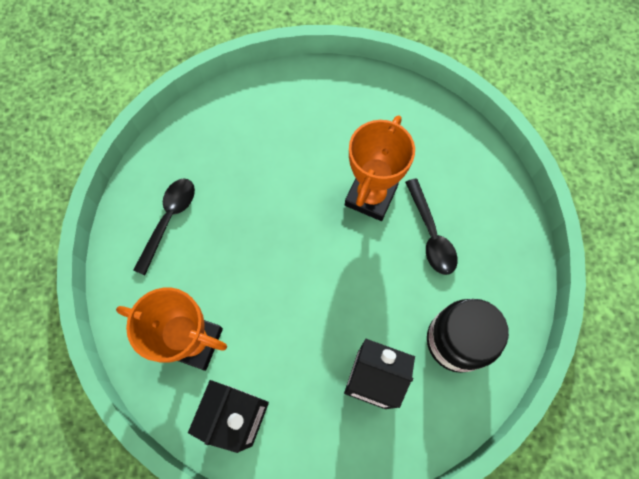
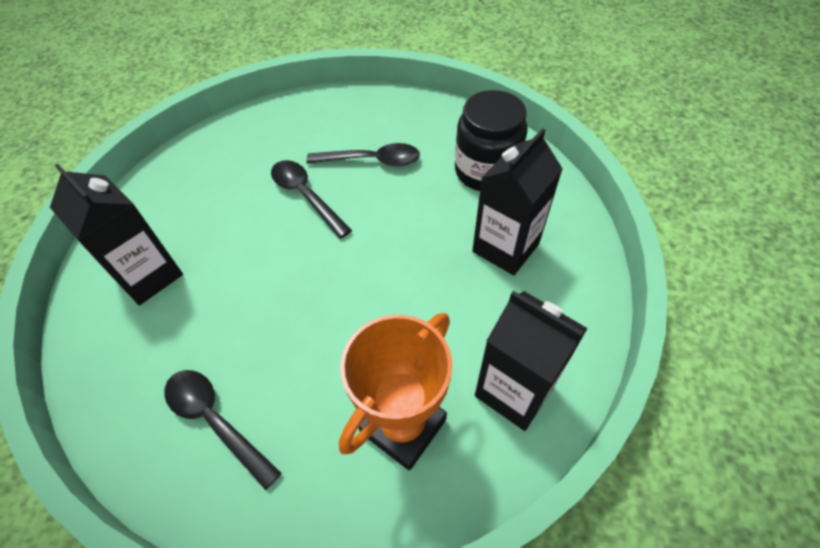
camera: 70 degrees left, 15 degrees down
(261, 122) = (149, 276): none -> black carton
(370, 196) = (306, 196): orange trophy -> black spoon

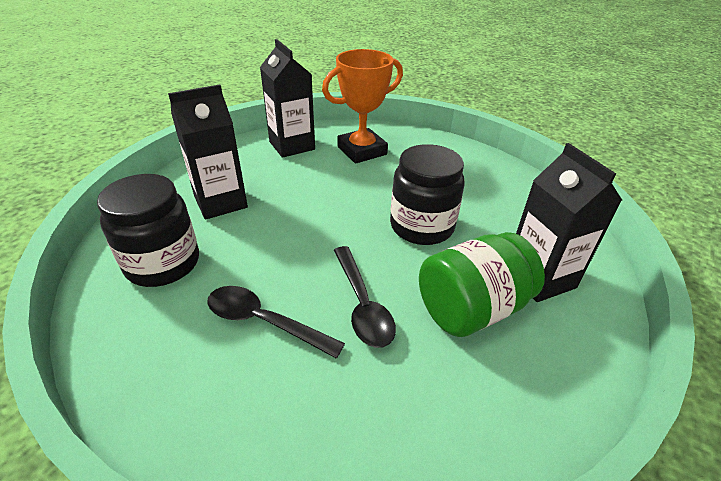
camera: 160 degrees left, 15 degrees down
(215, 421) = (472, 179): black spoon -> none
(216, 223) = (471, 308): none -> green jar
(274, 298) = (421, 226): none -> black jar

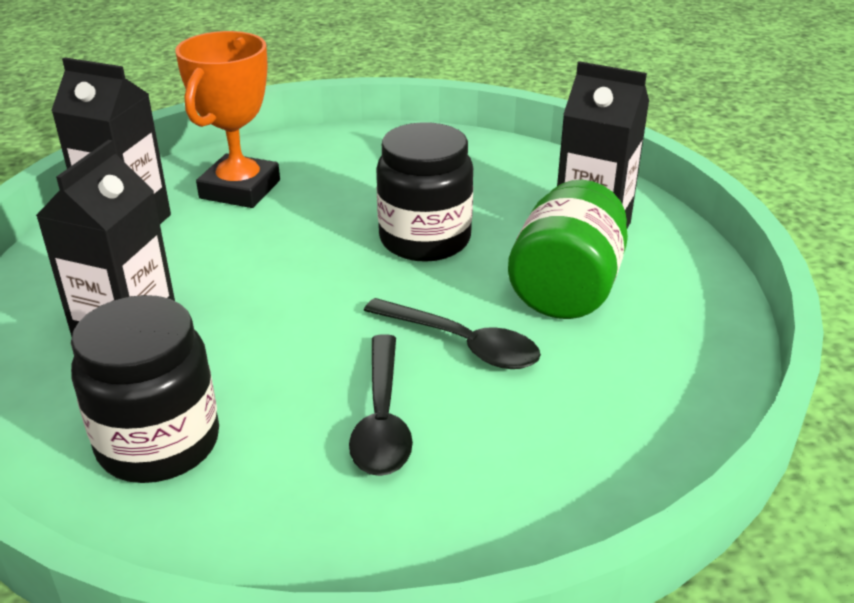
camera: 40 degrees left, 5 degrees down
(264, 322) = (382, 419): black spoon -> black spoon turned 75 degrees counterclockwise

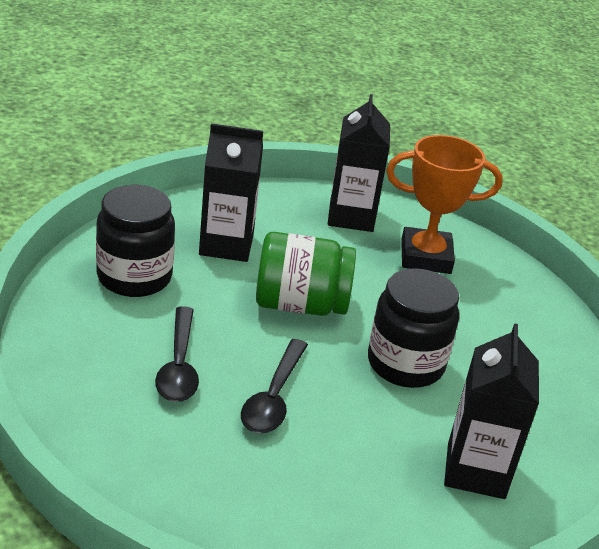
camera: 70 degrees right, 0 degrees up
(382, 419) = (179, 365): black spoon -> black spoon turned 75 degrees counterclockwise
(566, 289) = (372, 455): green jar -> green jar (300, 305)

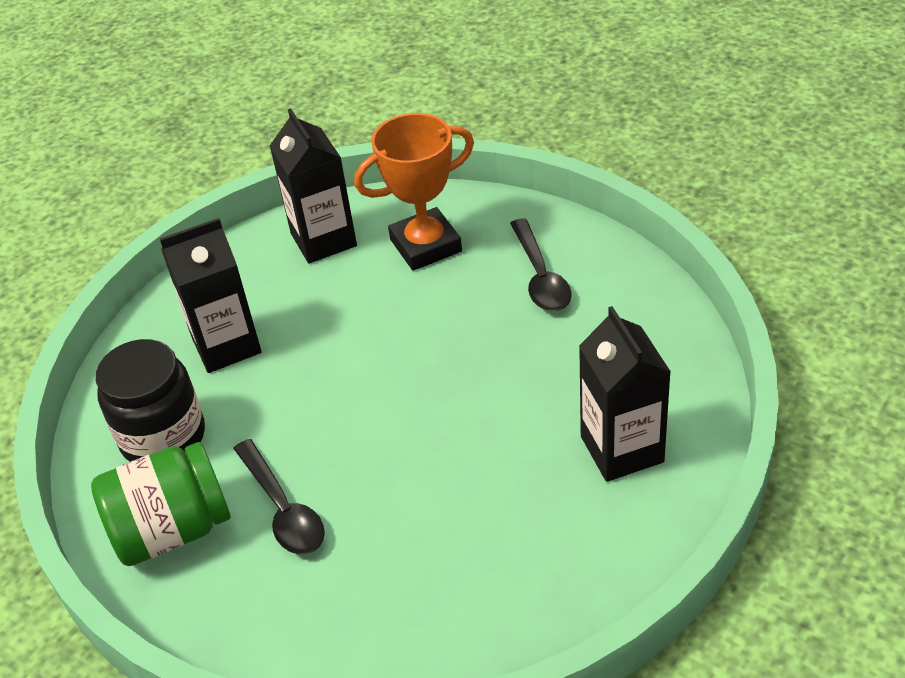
camera: 20 degrees left, 10 degrees up
(273, 397) = (396, 487): black spoon -> black spoon (540, 276)
(300, 305) = (347, 370): green jar -> green jar (172, 529)
(405, 364) = (488, 376): black jar -> none

